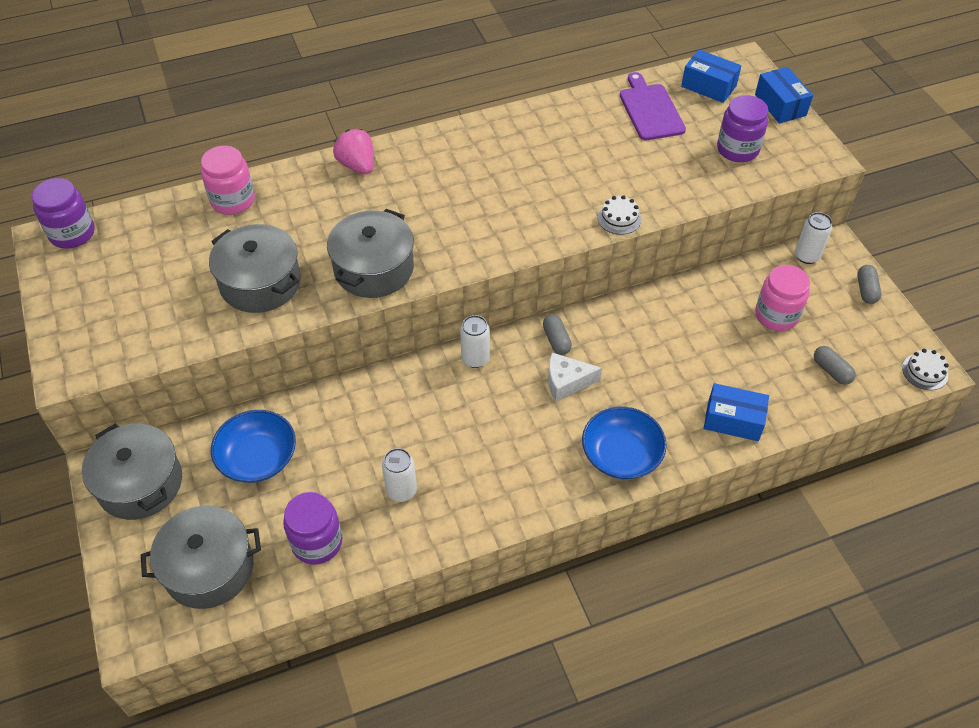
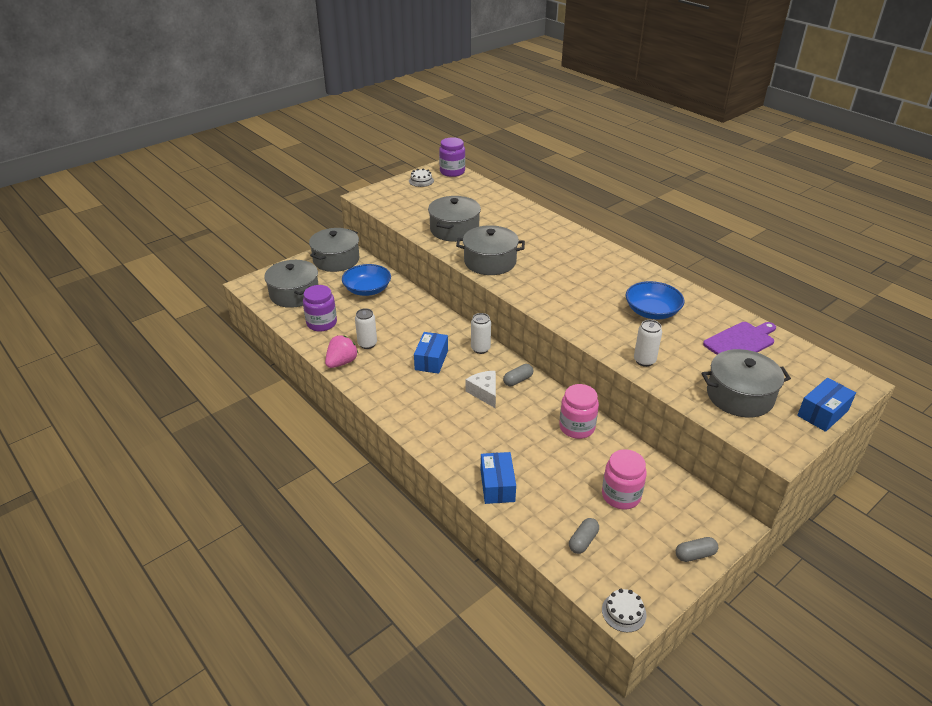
camera: 70 degrees right, 15 degrees down
(233, 200) = (509, 206): pink jar -> pink jar (577, 427)
(357, 165) = (570, 236): pink strawberry -> pink strawberry (342, 362)
(619, 218) = (609, 348): white cake -> white cake (421, 181)
(621, 454) = (437, 431): blue bowl -> blue bowl (652, 311)
(708, 86) = (802, 367): blue box -> blue box (431, 360)
(737, 149) = (739, 396): purple jar -> grey pot
(806, 256) = (704, 506): white can -> white can (644, 360)

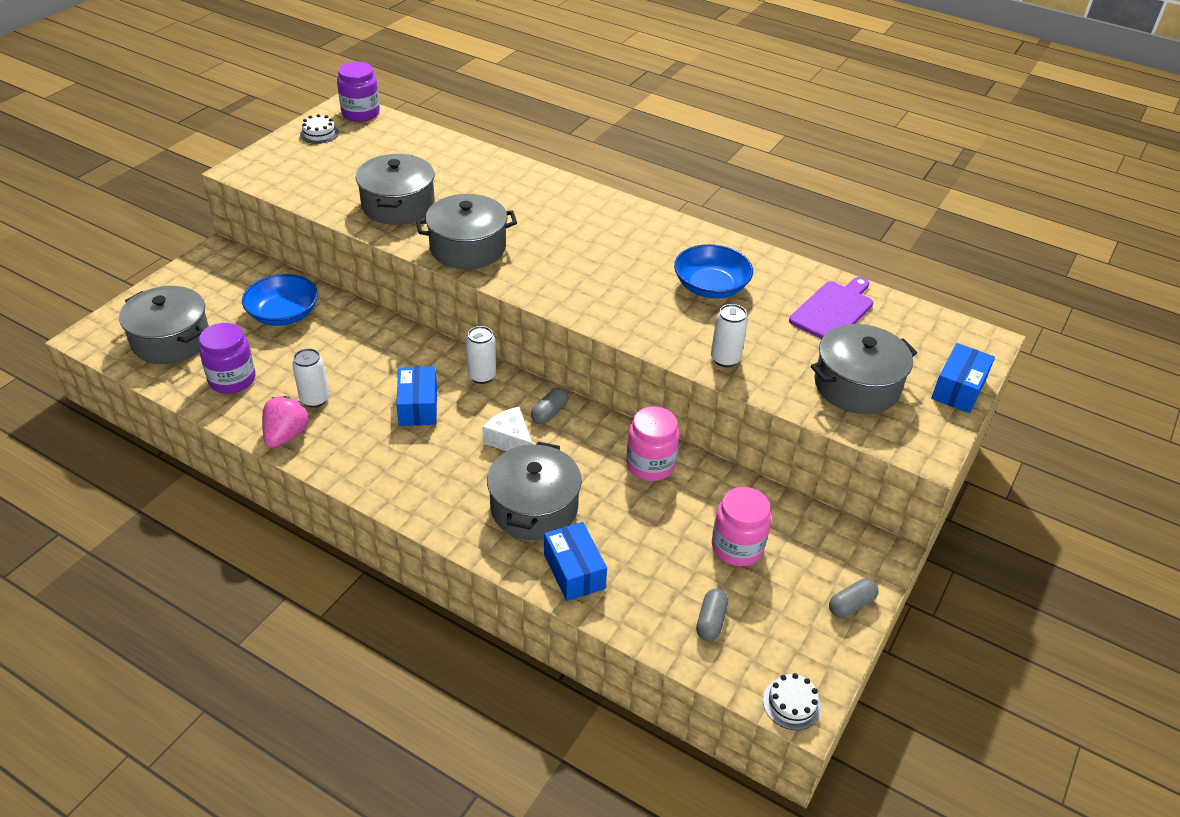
camera: 20 degrees left, 5 degrees up
(336, 260) = (217, 274): grey pot -> grey pot (534, 507)

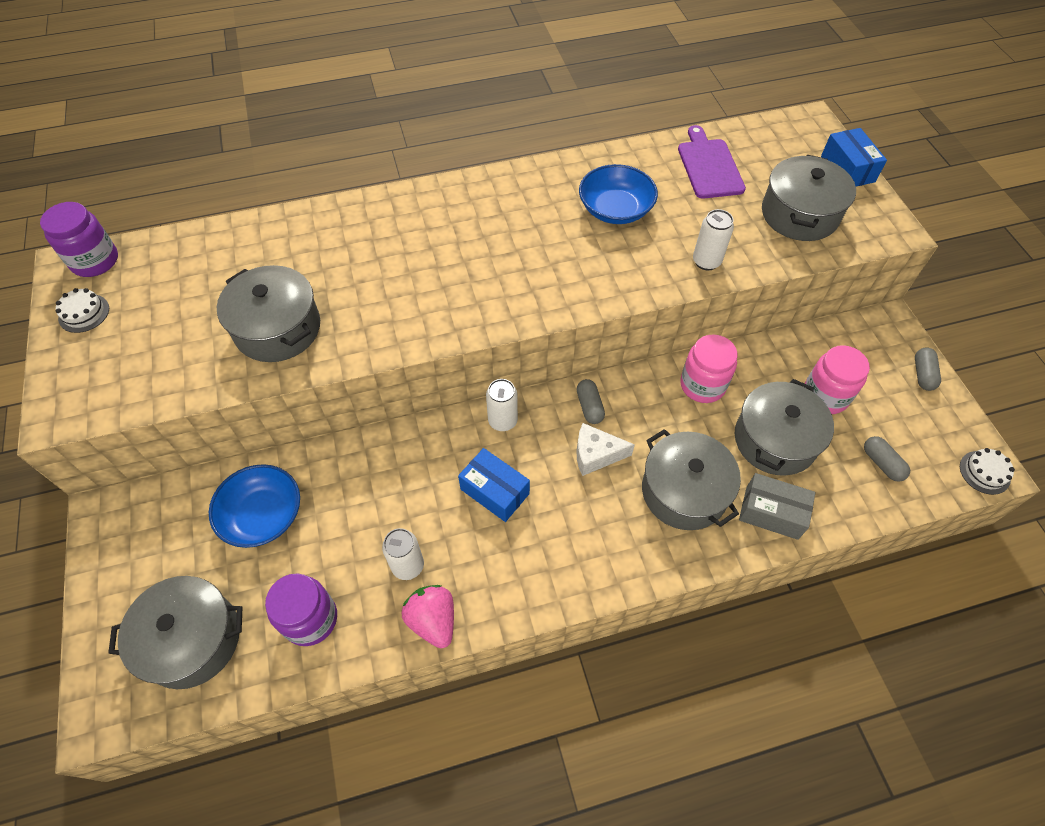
camera: 45 degrees left, 15 degrees up
(468, 248) = (399, 321): grey pot -> grey pot (775, 440)
(574, 571) = (771, 512): blue box -> grey box

